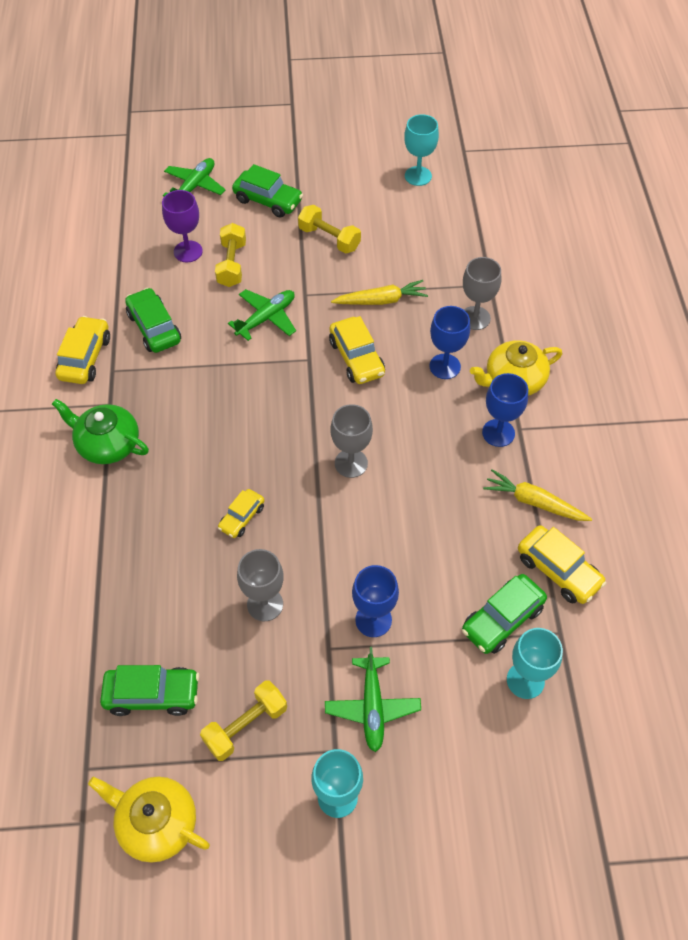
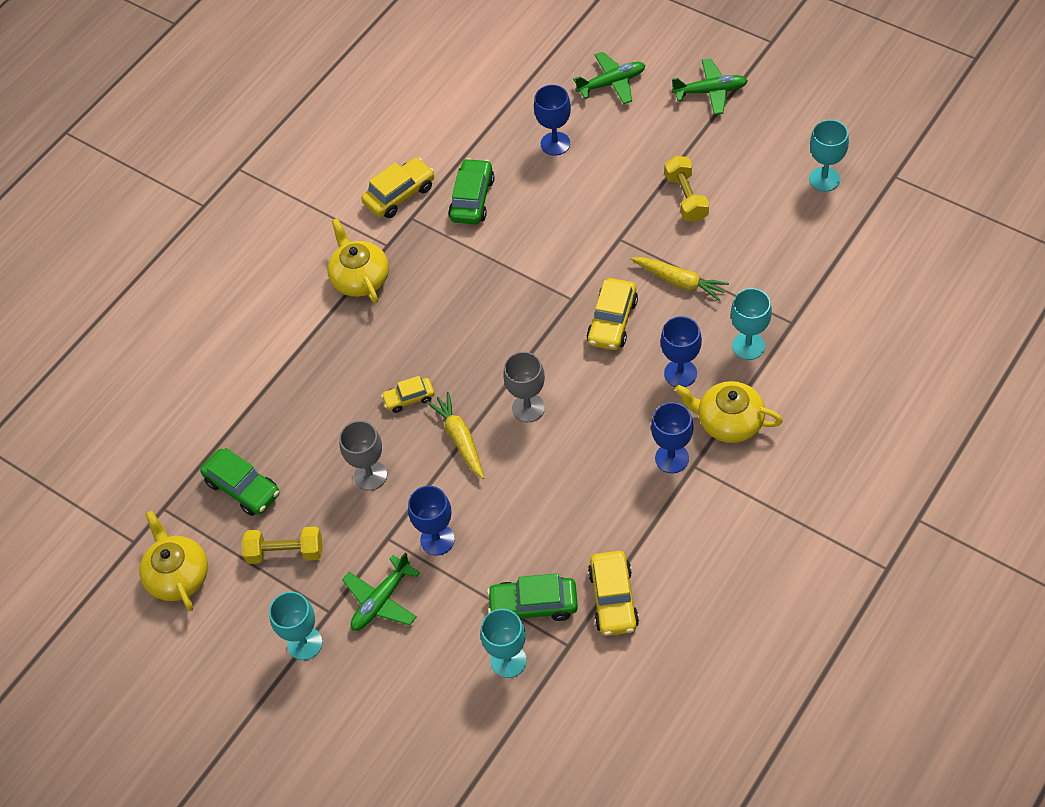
camera: 45 degrees right, 0 degrees up
(108, 444) = (360, 278): green teapot -> yellow teapot
(188, 251) = (555, 143): purple goblet -> blue goblet
(232, 264) = (581, 176): yellow dumbbell -> none
(266, 318) = (568, 242): green plane -> green plane (710, 91)
(268, 201) = (664, 131): green car -> none
(475, 318) = (748, 346): grey goblet -> turquoise goblet
(534, 502) = (646, 533): yellow carrot -> yellow carrot (460, 439)

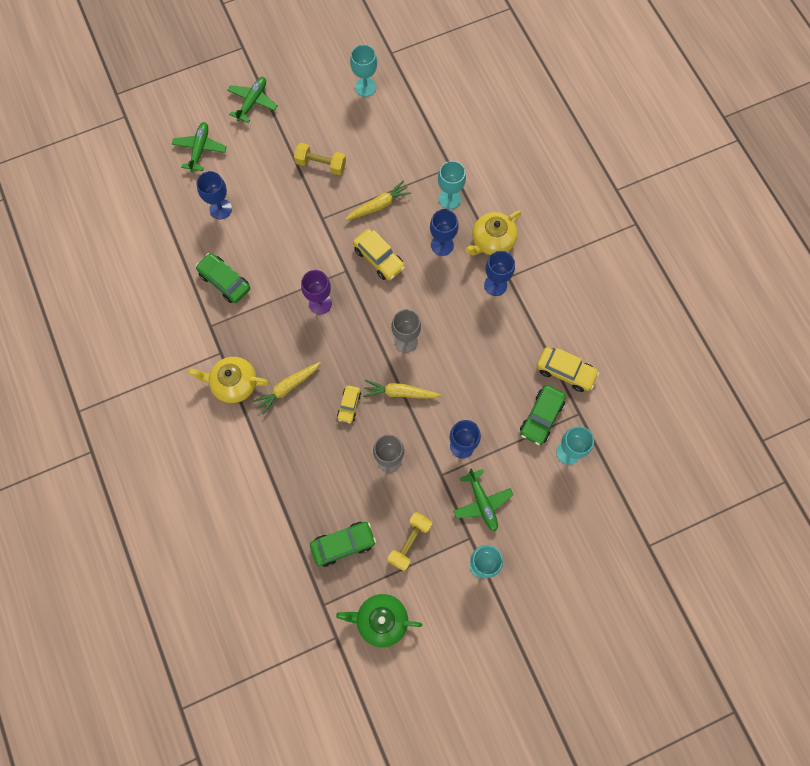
camera: 65 degrees left, 15 degrees up
(178, 575) = (381, 620): yellow teapot -> green teapot
(389, 329) = (288, 388): none -> yellow carrot
(400, 195) = (185, 322): yellow car -> none
(512, 299) = (320, 303): none -> purple goblet

